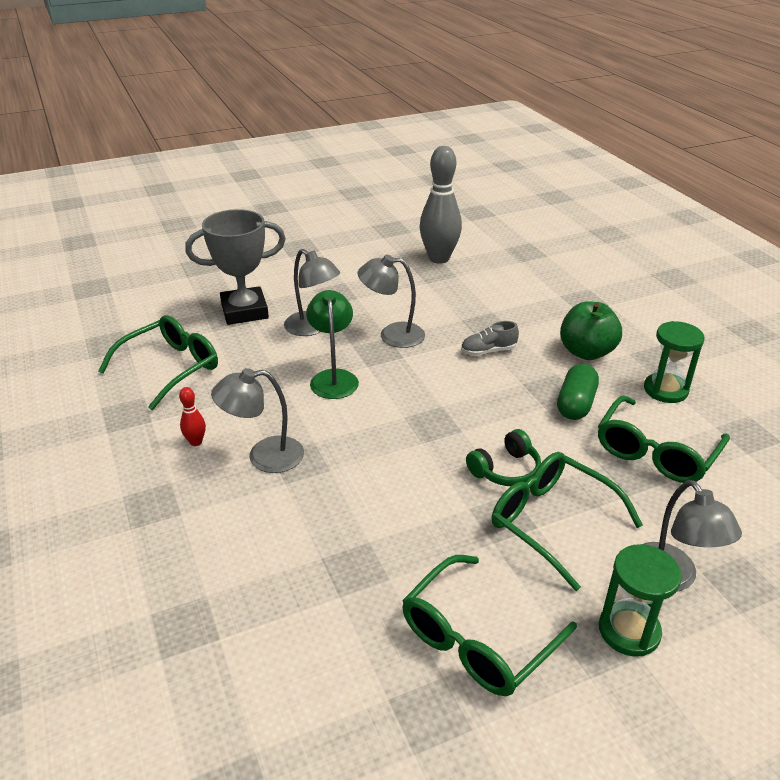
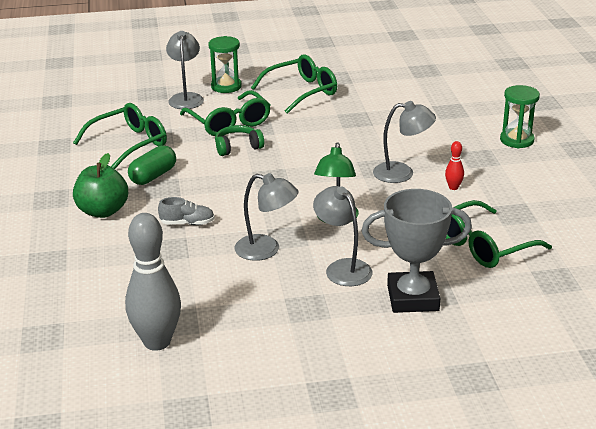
camera: 165 degrees left, 5 degrees down
(665, 390) = (74, 176): green hourglass -> green hourglass (517, 140)

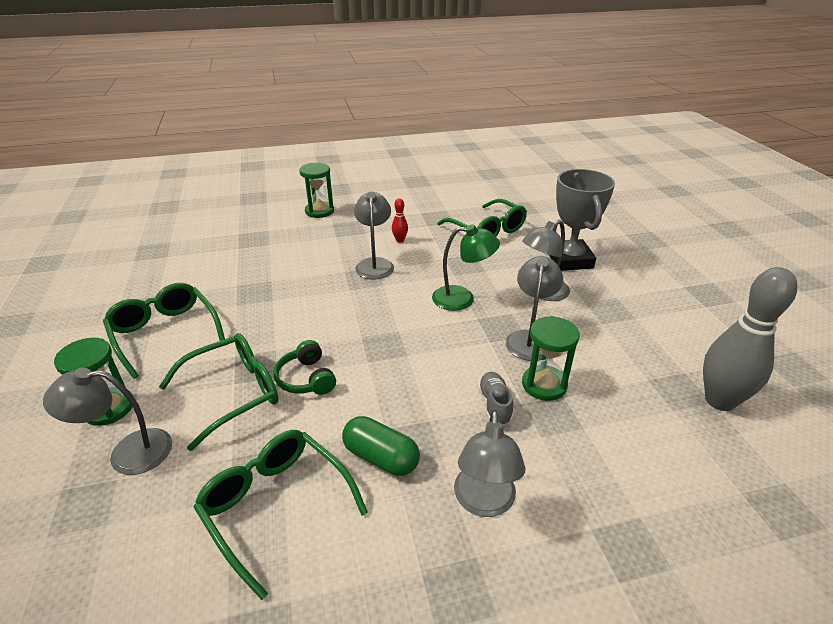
camera: 95 degrees left, 5 degrees up
(103, 211) = (484, 502): green apple -> grey lamp
(203, 249) = (544, 385): none -> green hourglass

